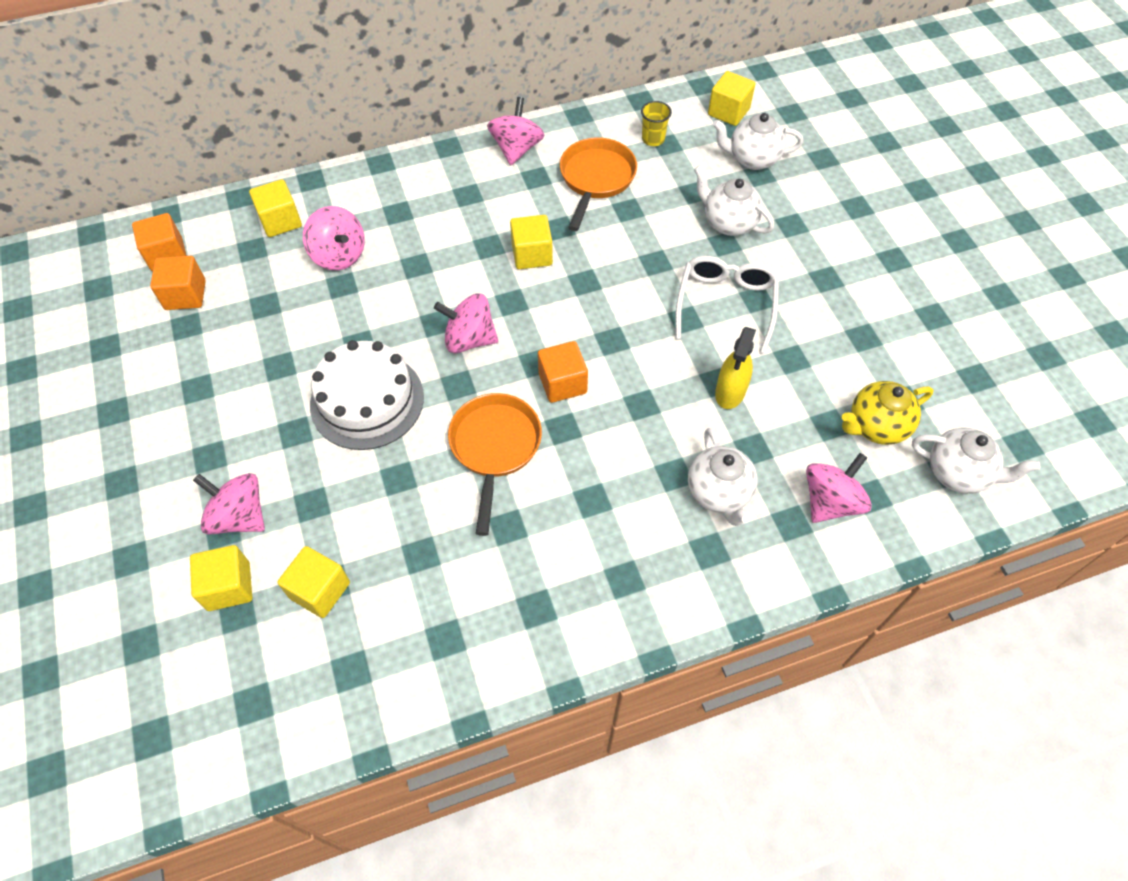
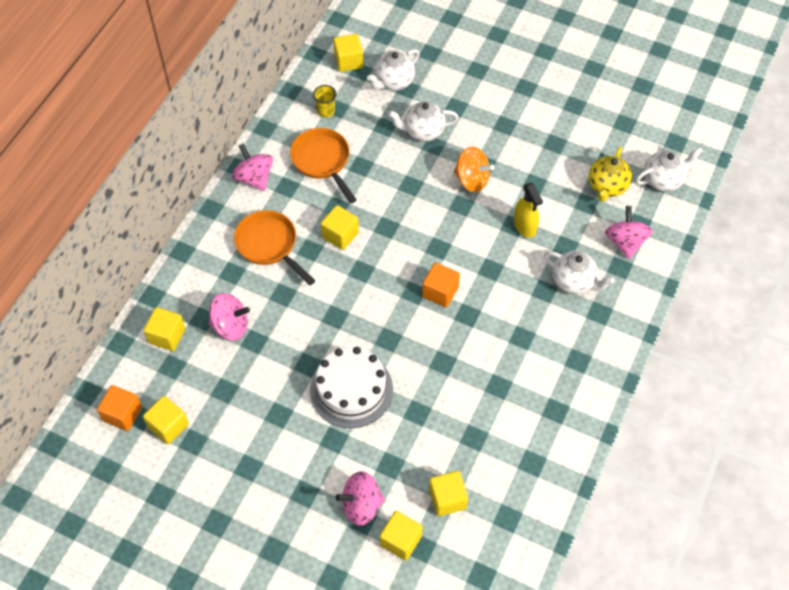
camera: 45 degrees left, 0 degrees up
(185, 295) = (168, 426): orange cube -> yellow cube
(469, 339) = (364, 310): pink spinning top -> none
(495, 447) = (446, 354): orange pan -> orange pan (269, 245)
(725, 304) = (472, 180): white glasses -> orange spinning top

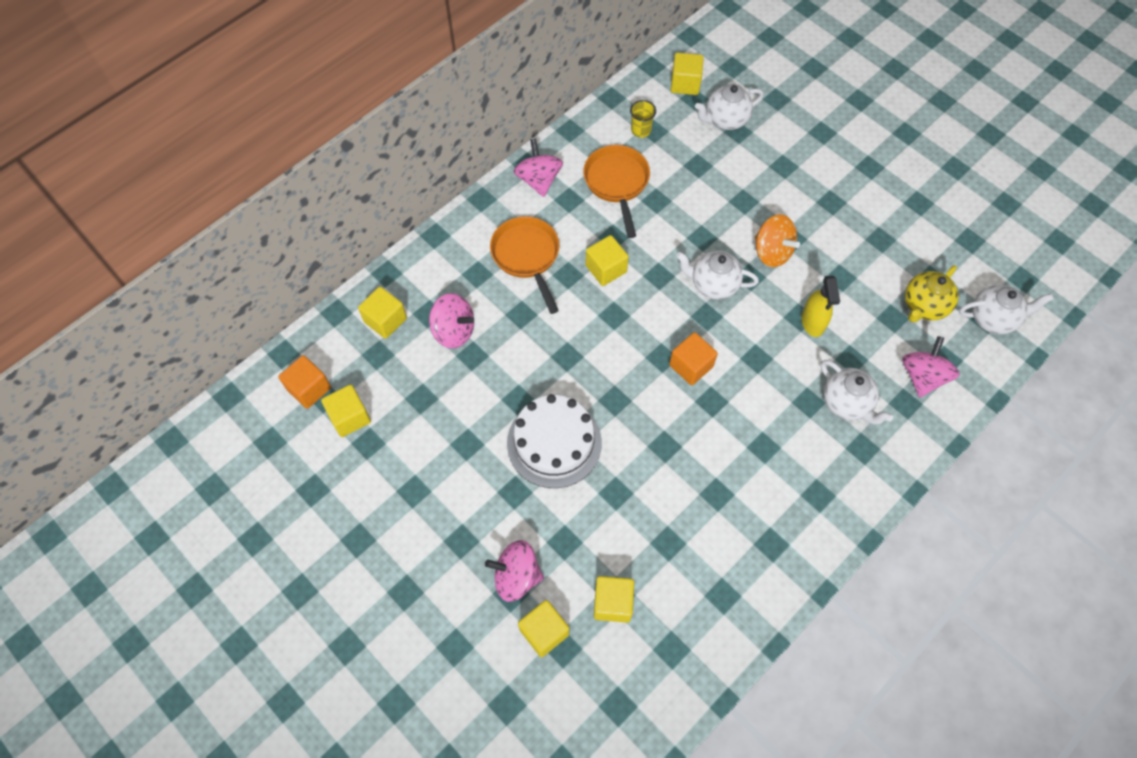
camera: 20 degrees right, 5 degrees up
(423, 131) = (737, 183): white teapot -> white teapot (713, 284)

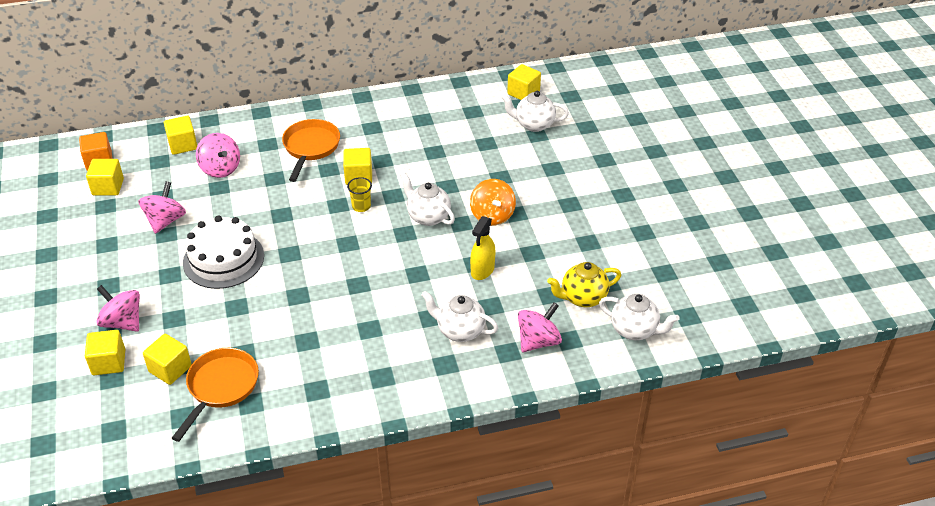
camera: 30 degrees right, 20 degrees down
(539, 180) = (361, 108): pink spinning top -> pink spinning top (165, 221)
(617, 183) = (415, 131): orange pan -> orange pan (221, 387)
(641, 130) = (463, 107): yellow cup -> yellow cup (361, 206)
(691, 366) = (363, 257): orange cube -> none
(846, 403) = (460, 331): white teapot -> white teapot turned 120 degrees clockwise

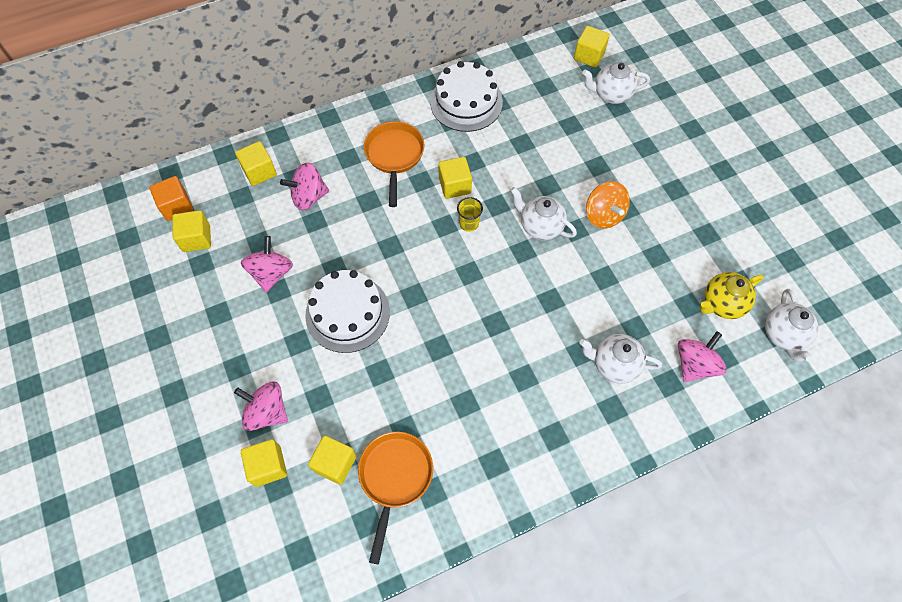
camera: 10 degrees left, 20 degrees up
(220, 169) = (309, 197): pink spinning top -> pink spinning top turned 120 degrees clockwise
(393, 115) = (466, 102): none -> white cake
(482, 270) = (614, 285): yellow spray bottle -> none
(635, 330) = (783, 335): white teapot -> white teapot turned 75 degrees clockwise

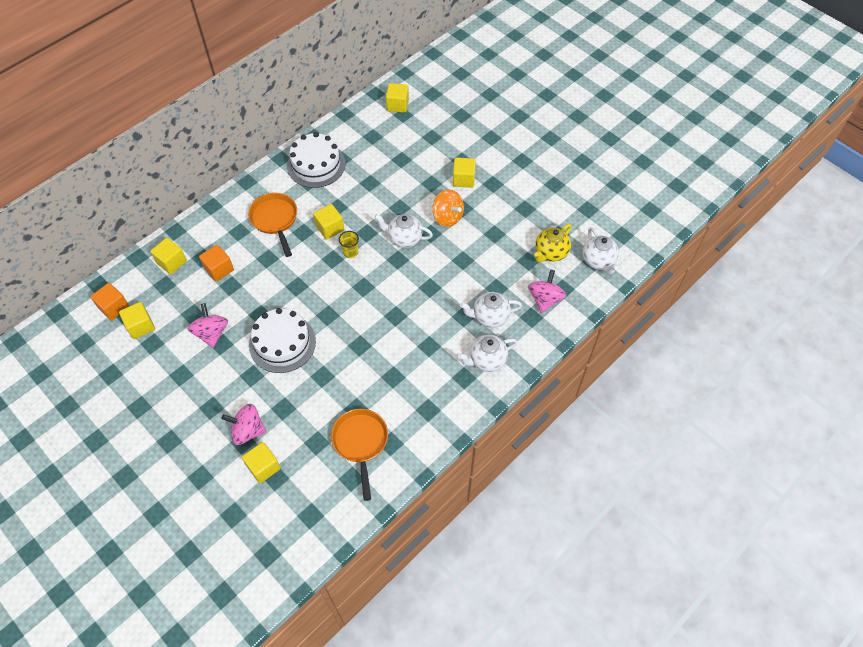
camera: 20 degrees left, 5 degrees down
(309, 197) = (219, 269): pink spinning top -> orange cube
(335, 463) = (313, 448): yellow cube -> yellow cube (463, 179)
(611, 94) = (423, 129): white teapot -> white teapot (486, 360)

